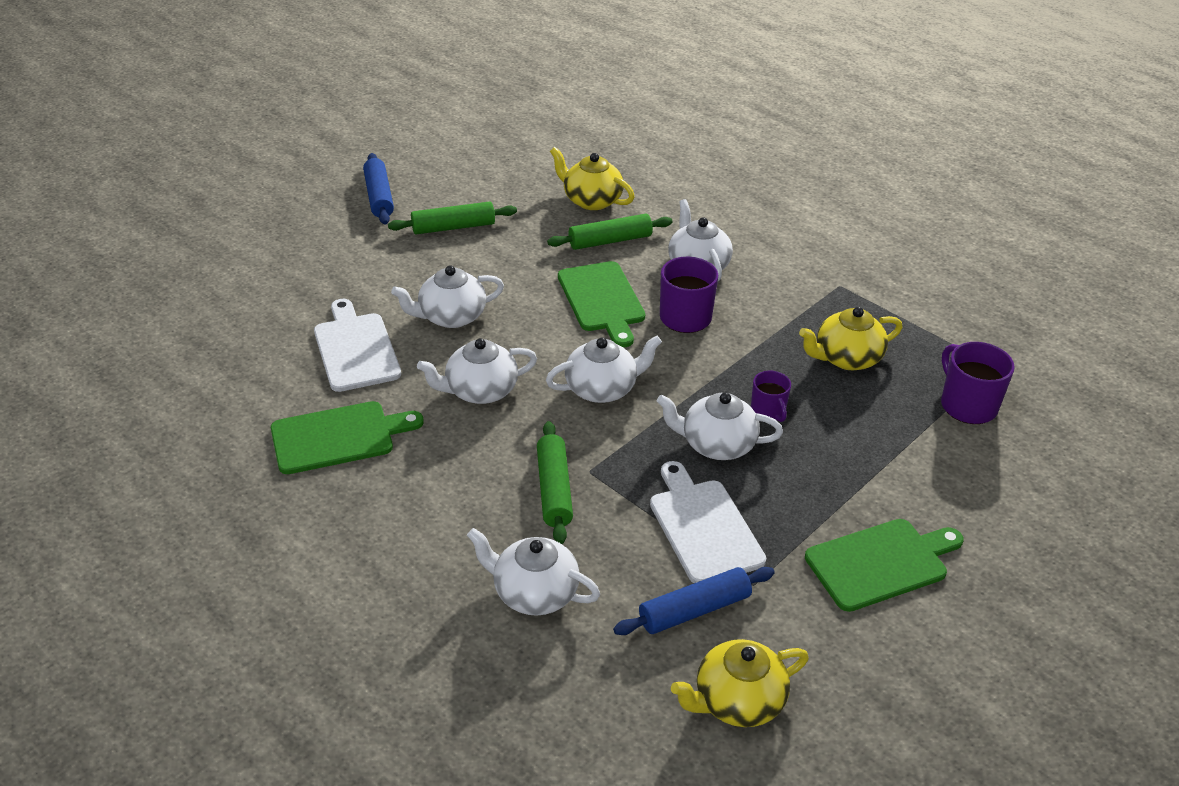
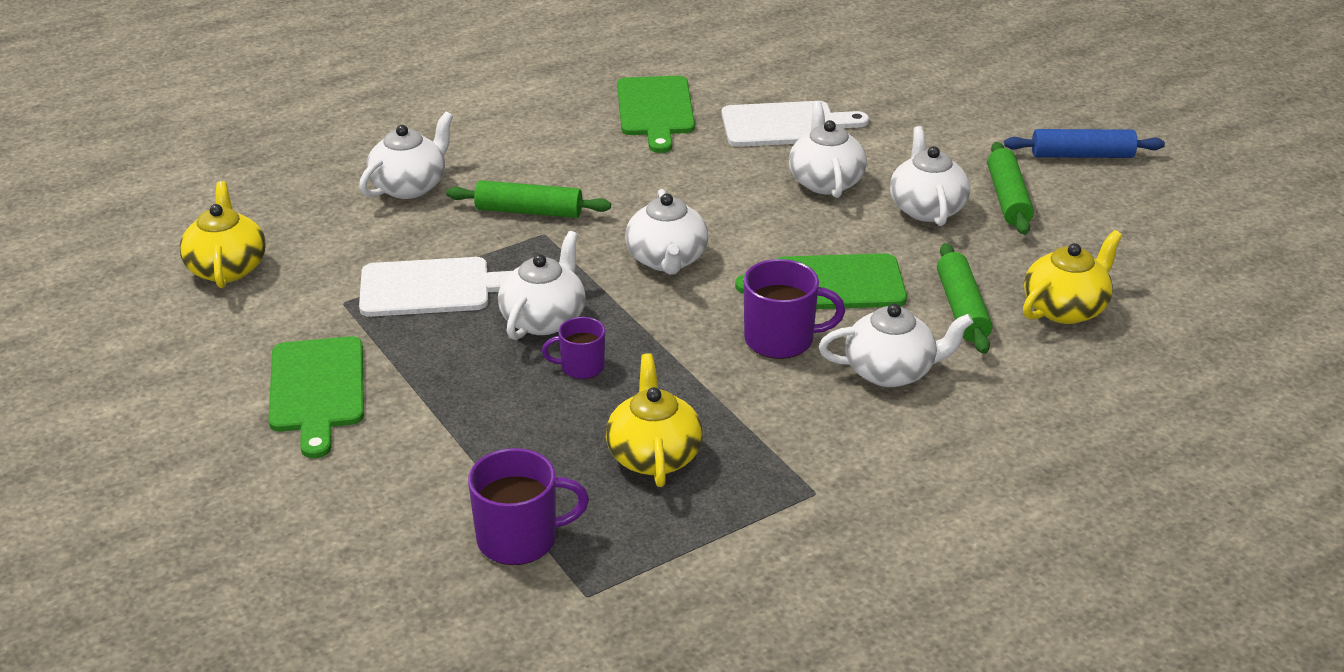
camera: 105 degrees right, 5 degrees down
(480, 391) = (692, 186): white teapot -> white teapot (926, 208)
(694, 610) = (336, 264): blue rolling pin -> none

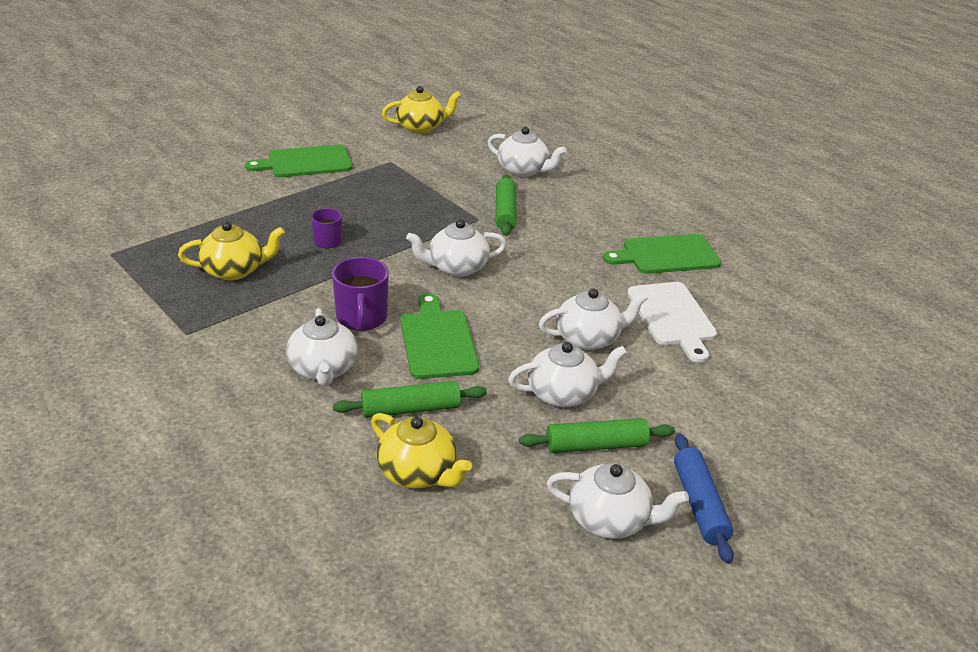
camera: 80 degrees right, 0 degrees up
(432, 288) = (409, 186): white cutting board -> none
(520, 539) = (164, 230): purple mug -> none
(544, 319) = (379, 225): white teapot -> white teapot (610, 519)

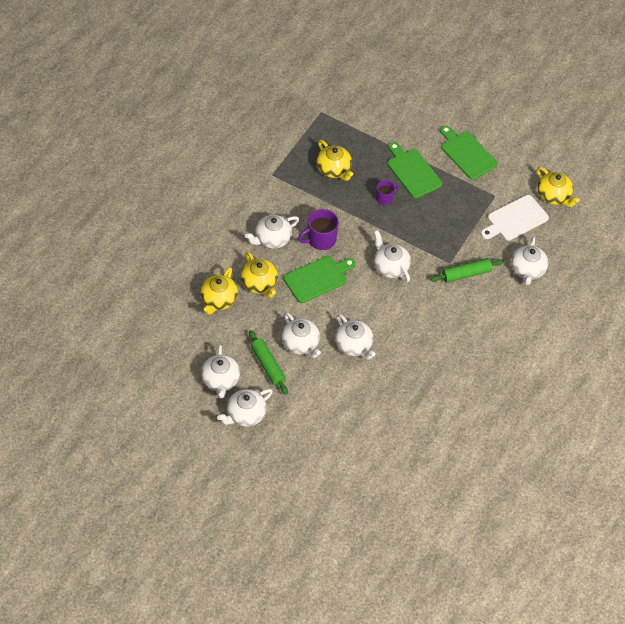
camera: 70 degrees right, 20 degrees up
(410, 409) = (259, 283): green rolling pin -> yellow teapot
(666, 255) = (462, 370): green cutting board -> green cutting board (412, 172)
(672, 317) = (395, 382): white cutting board -> white cutting board (515, 219)
(699, 504) = (245, 415): blue rolling pin -> white teapot

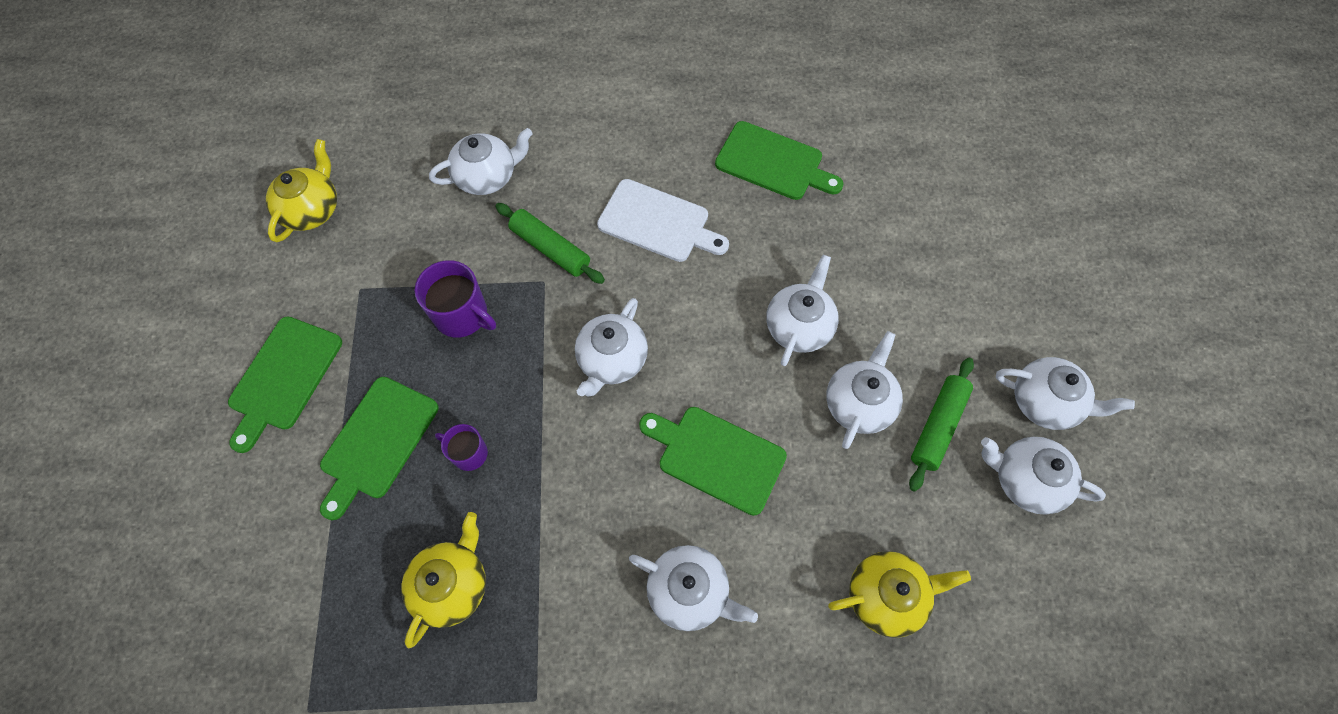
camera: 120 degrees left, 10 degrees up
(220, 380) = (1025, 480): white teapot -> white teapot turned 120 degrees counterclockwise
(259, 283) = (799, 547): yellow teapot -> none
(320, 239) = (632, 504): purple mug -> purple mug (462, 315)
(451, 393) = (773, 163): none -> green cutting board
(515, 219) = (394, 237): white cutting board -> white cutting board (658, 222)

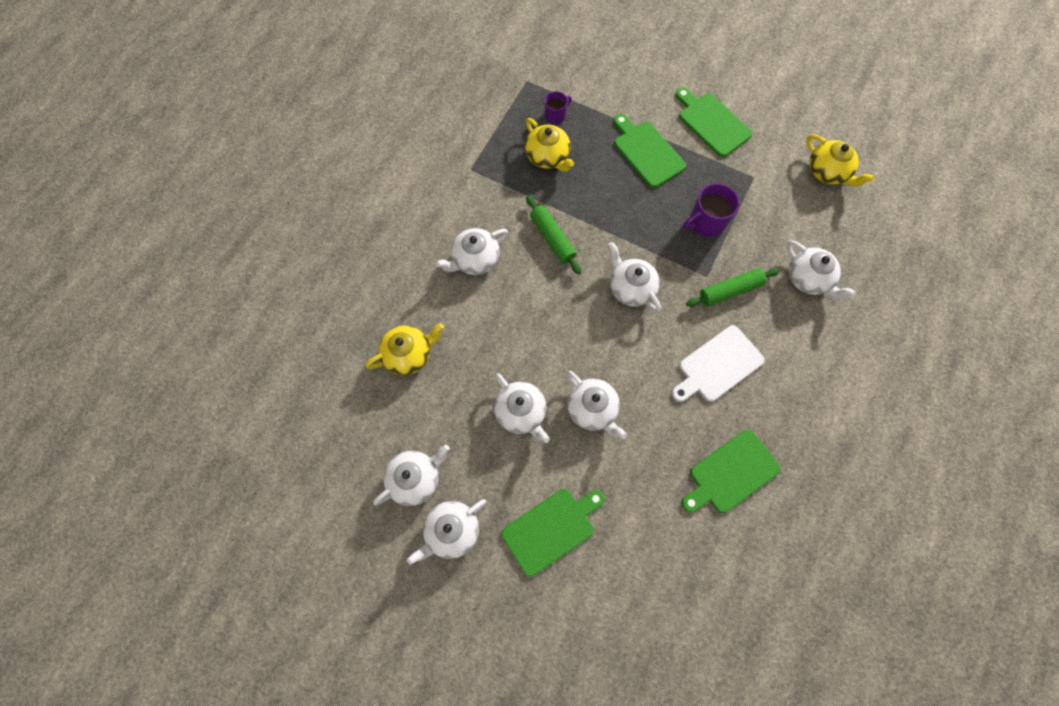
camera: 120 degrees right, 5 degrees up
(468, 453) = (615, 191): purple mug -> purple mug (555, 115)
(487, 176) = (808, 279): white teapot -> white teapot turned 45 degrees counterclockwise
(716, 457) = (537, 312): green cutting board -> green cutting board (551, 529)
(887, 596) = (409, 354): yellow teapot -> yellow teapot turned 135 degrees counterclockwise
(938, 426) = (479, 450): green rolling pin -> green rolling pin (552, 238)

